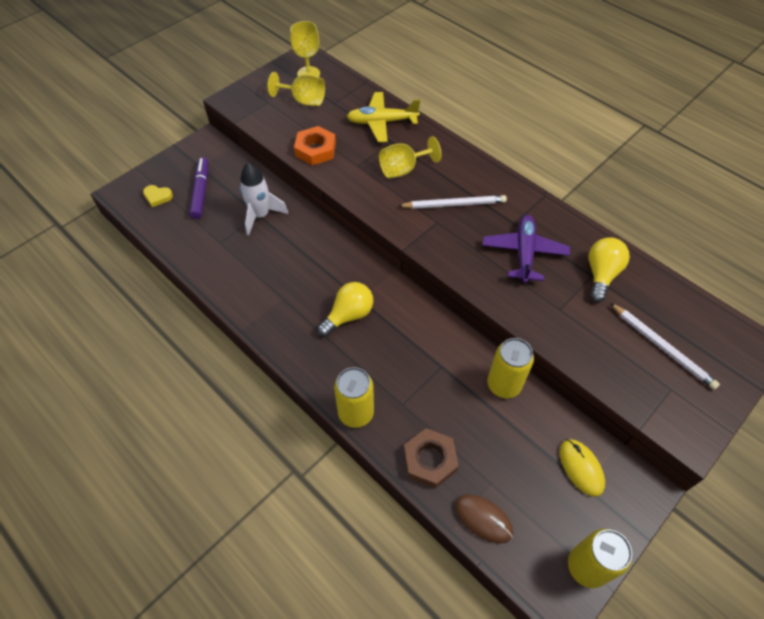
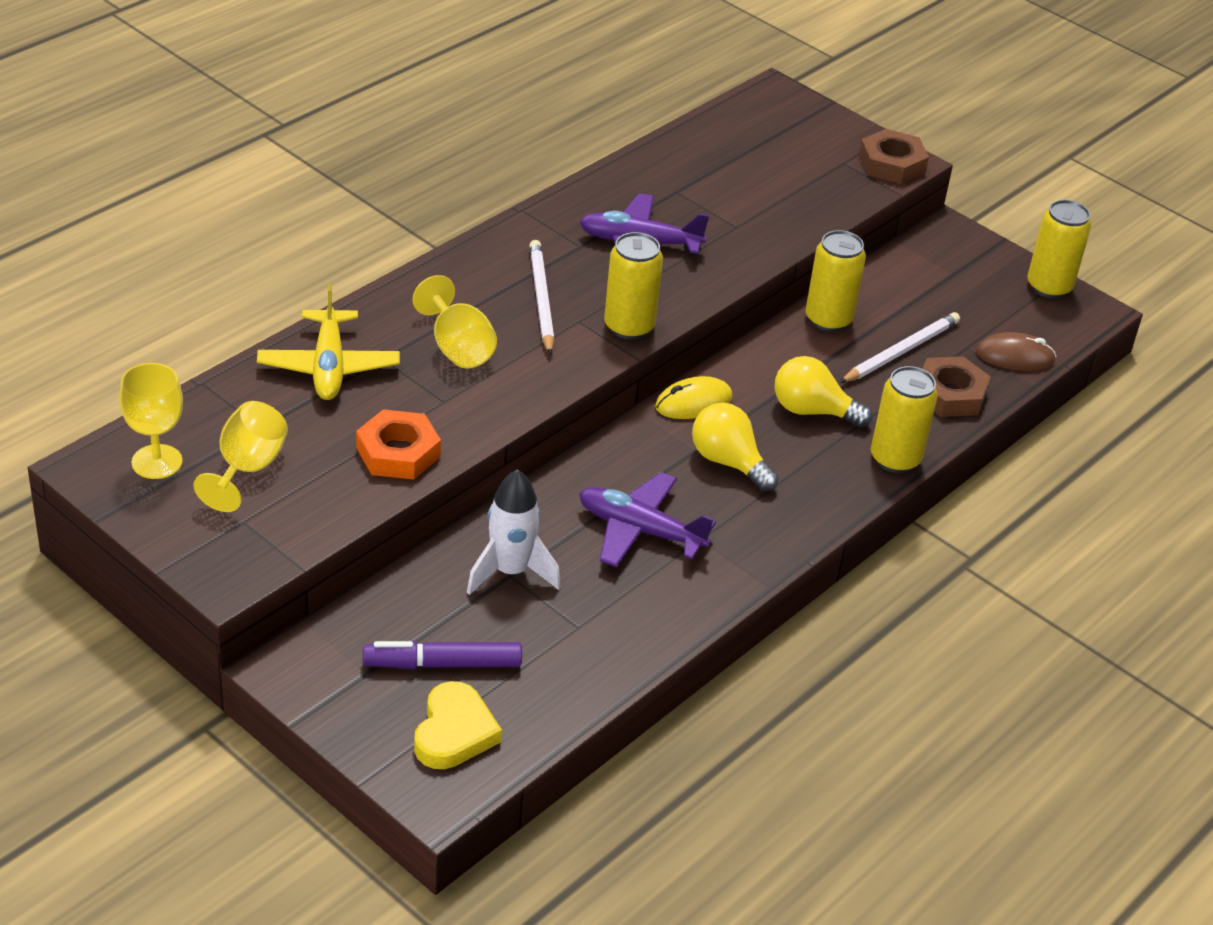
camera: 95 degrees left, 15 degrees down
(157, 197) = (454, 732): yellow heart -> yellow heart, size x1.62
(290, 270) = (640, 530): none -> purple plane
(434, 245) = (629, 326): none -> yellow can
(483, 519) = (1015, 356): brown mouse -> brown mouse turned 60 degrees clockwise
(581, 468) = (933, 273): yellow mouse -> yellow mouse (693, 402)
(601, 274) = (675, 183): yellow light bulb -> yellow light bulb (812, 411)
(662, 347) = (786, 157): white pencil -> white pencil (901, 351)
(683, 425) = (892, 164): none -> brown nut

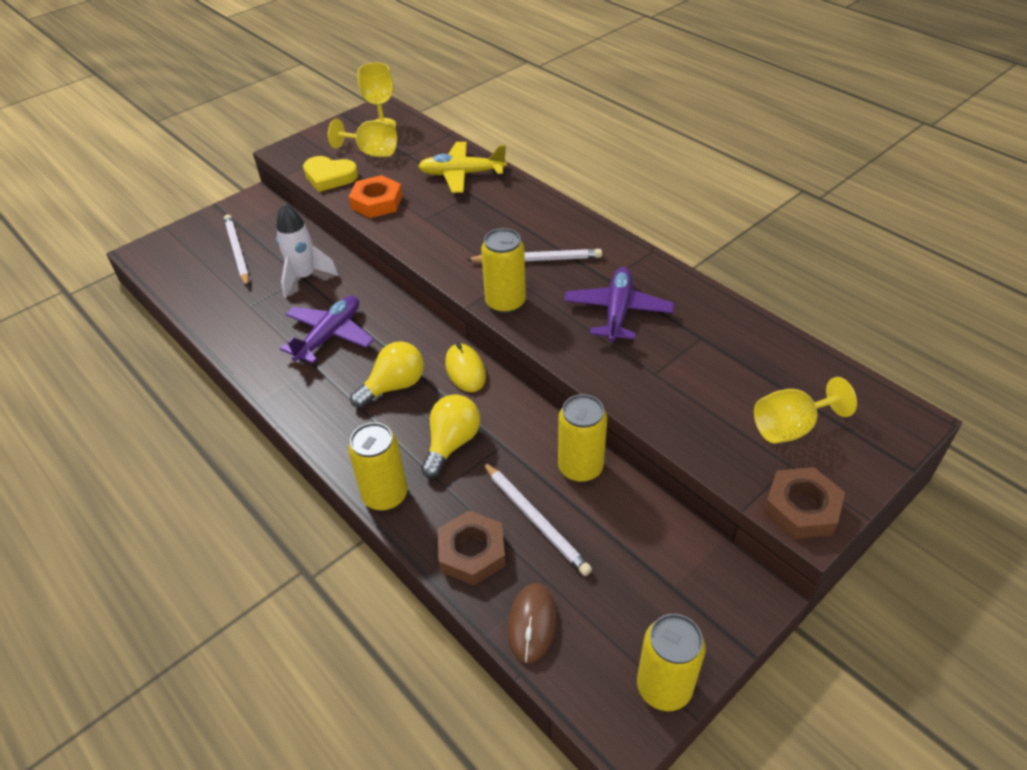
camera: 100 degrees right, 5 degrees up
(442, 664) = (237, 252): purple marker -> white pencil
(454, 732) = (184, 257): yellow heart -> yellow heart (329, 177)
(458, 348) = (479, 223): yellow goblet -> yellow goblet (790, 427)

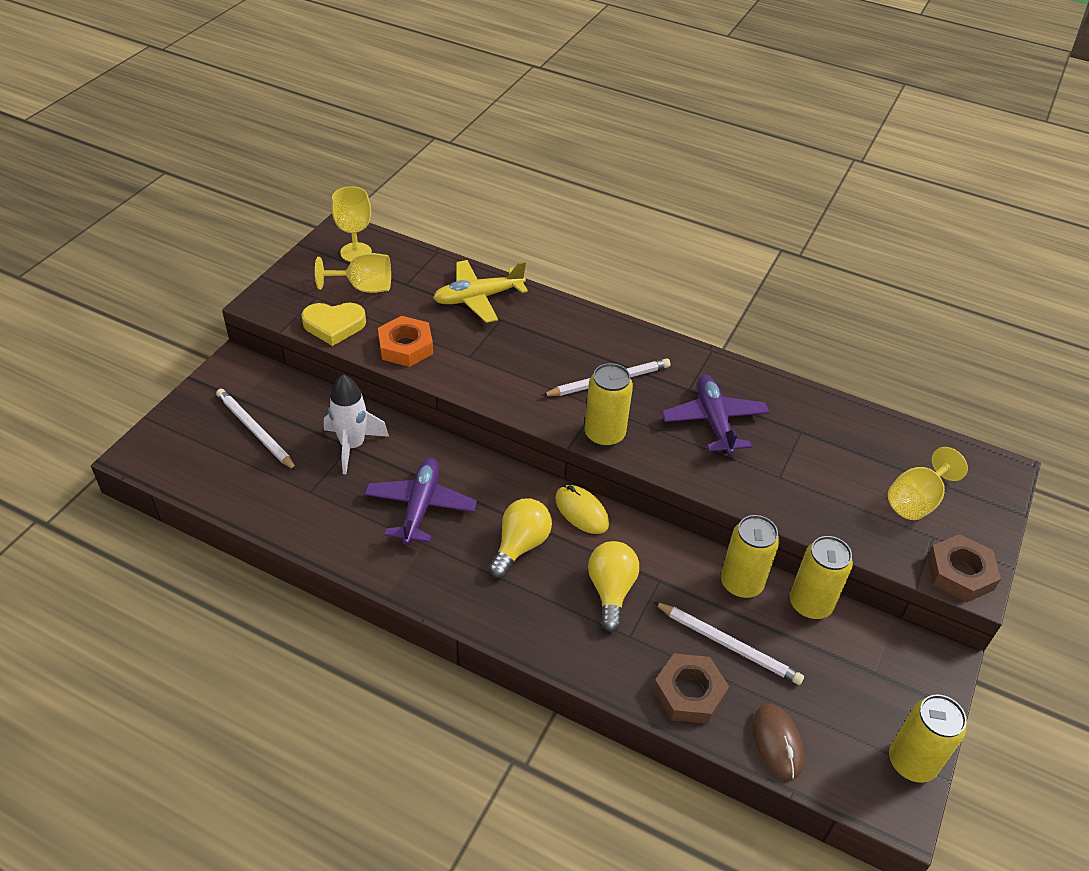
camera: 25 degrees left, 0 degrees up
(385, 495) = (577, 661): yellow can -> yellow can (810, 604)

